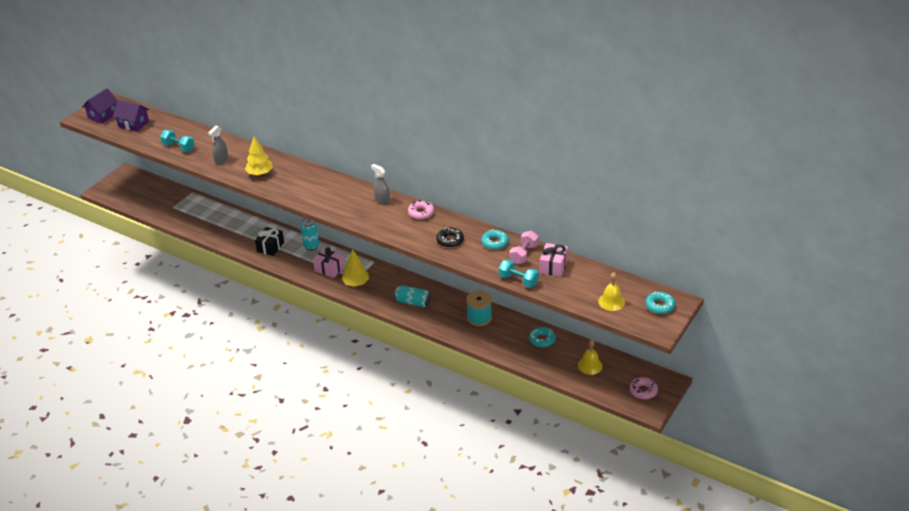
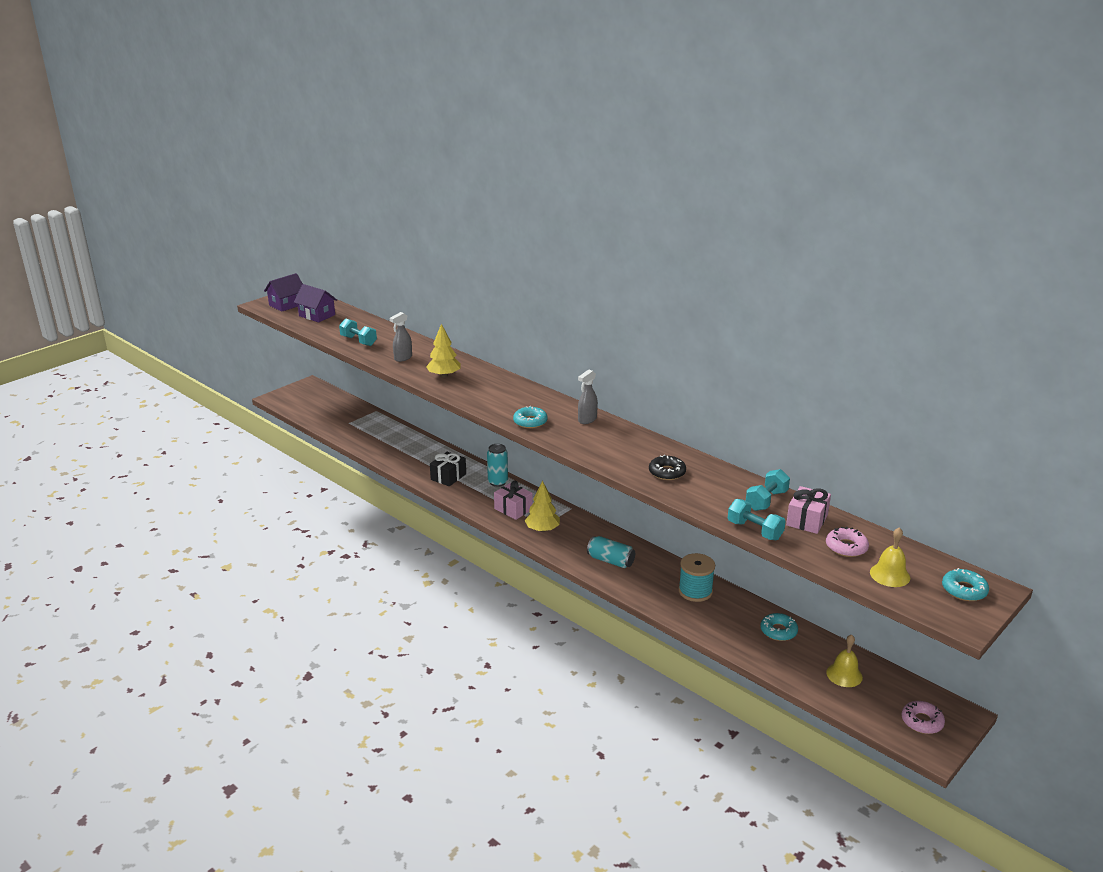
camera: 10 degrees right, 10 degrees down
(382, 201) = (587, 420): grey spray bottle -> grey spray bottle turned 105 degrees counterclockwise
(421, 213) = (634, 438): pink donut -> pink donut (846, 547)
(495, 243) = (728, 482): turquoise donut -> turquoise donut (530, 422)
(523, 254) = (766, 500): pink dumbbell -> turquoise dumbbell

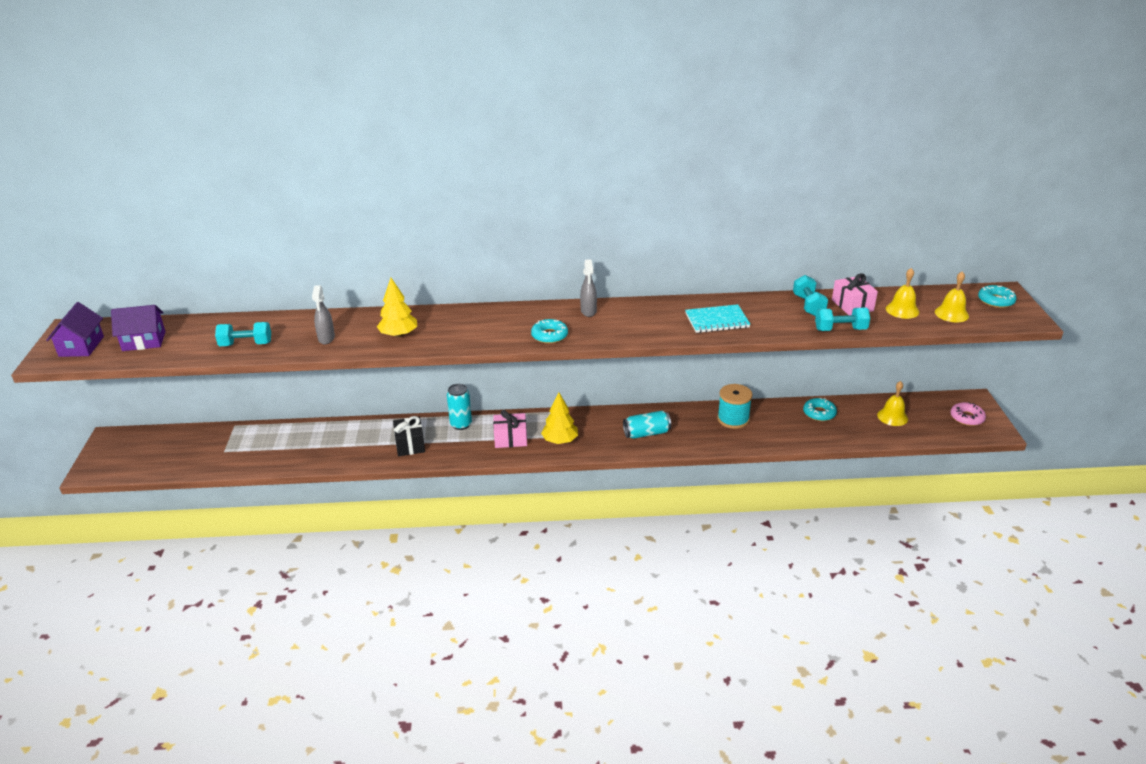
camera: 45 degrees left, 5 degrees up
(667, 472) = (717, 320): black donut -> turquoise notebook
(846, 547) = (902, 310): pink donut -> yellow bell

